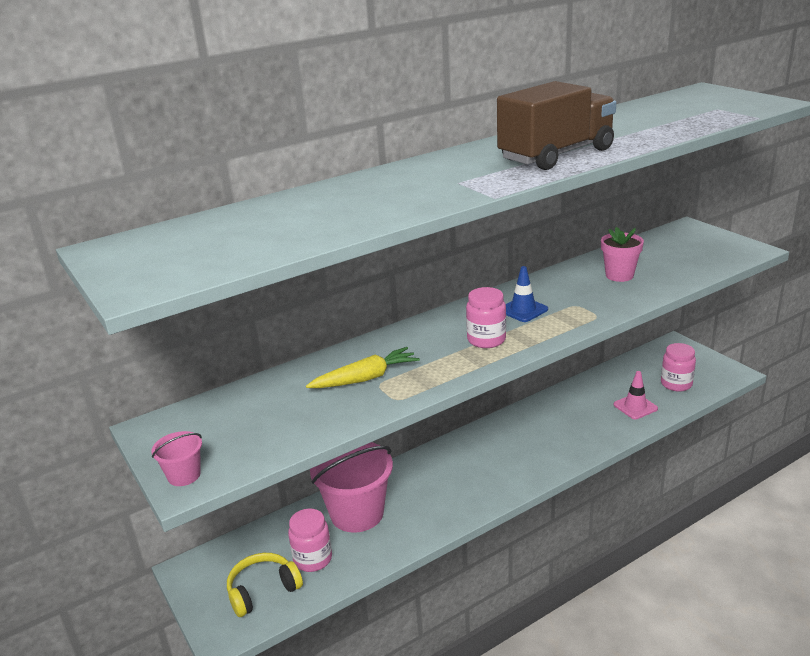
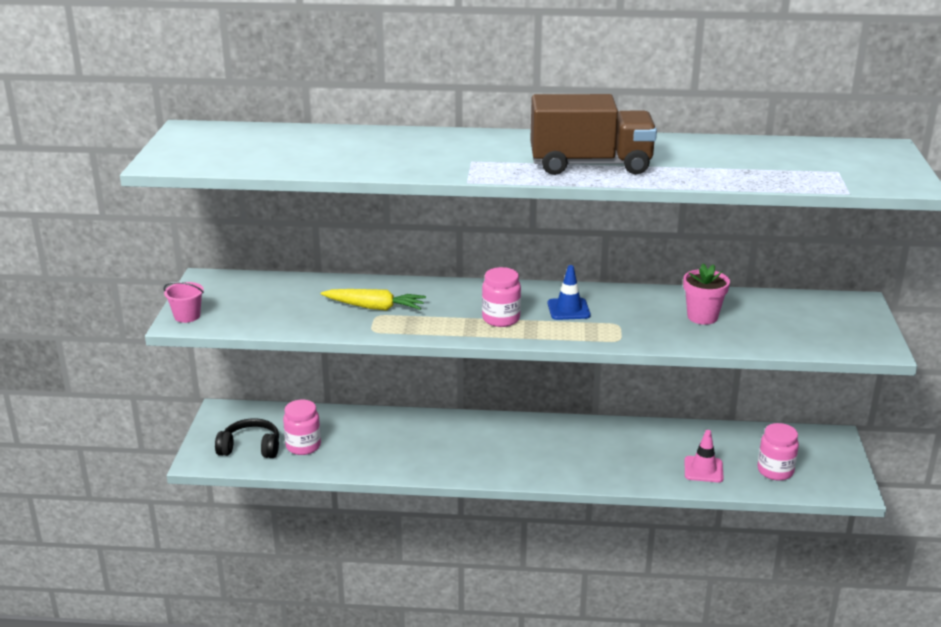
camera: 35 degrees right, 0 degrees up
(263, 590) = (250, 448): yellow headphones -> black headphones
(357, 513) = (368, 433): pink bucket -> none

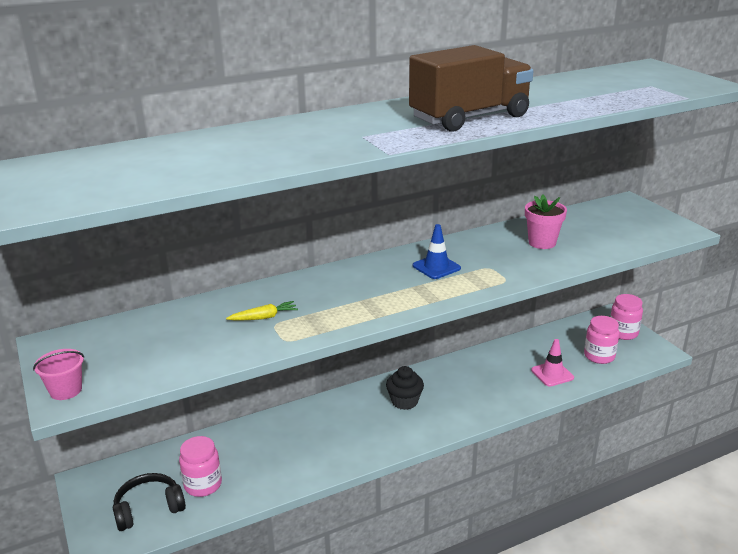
camera: 30 degrees left, 0 degrees up
(374, 307) = (264, 317): yellow carrot -> yellow carrot, size x0.63
(501, 319) = (391, 292): pink jar -> pink jar (623, 333)
(530, 442) = (404, 401): none -> black cupcake

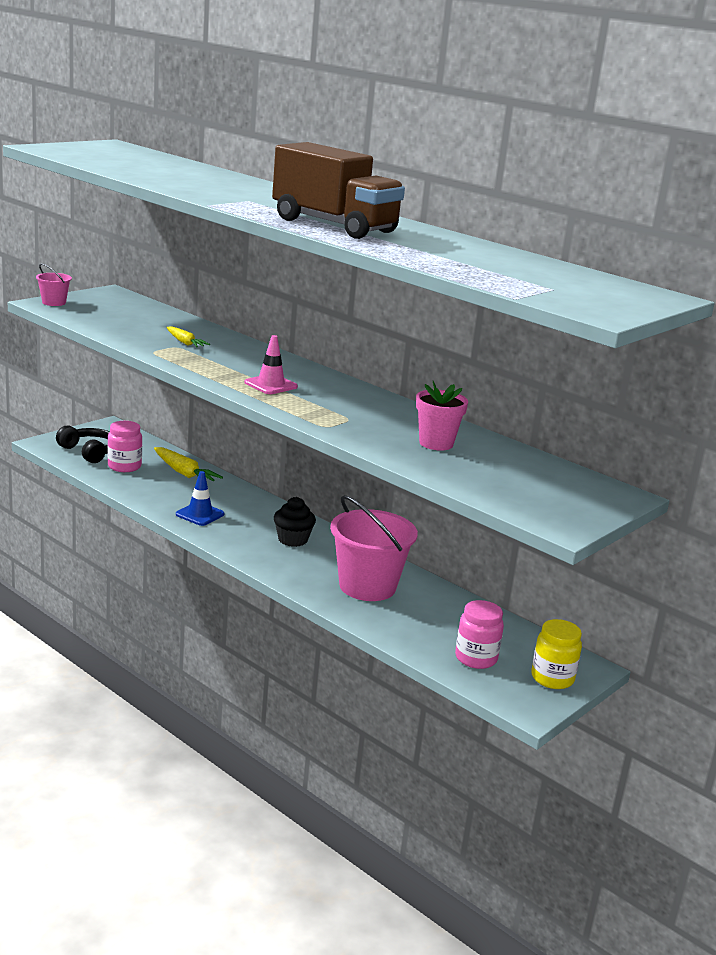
camera: 65 degrees right, 5 degrees down
(241, 443) = (184, 473): none -> yellow carrot
(436, 267) = (329, 397): blue traffic cone -> blue traffic cone (200, 514)
(492, 380) = (367, 586): none -> pink bucket
(552, 374) = (408, 624): pink traffic cone -> pink traffic cone (271, 385)
(623, 333) = (552, 678): pink jar -> yellow jar

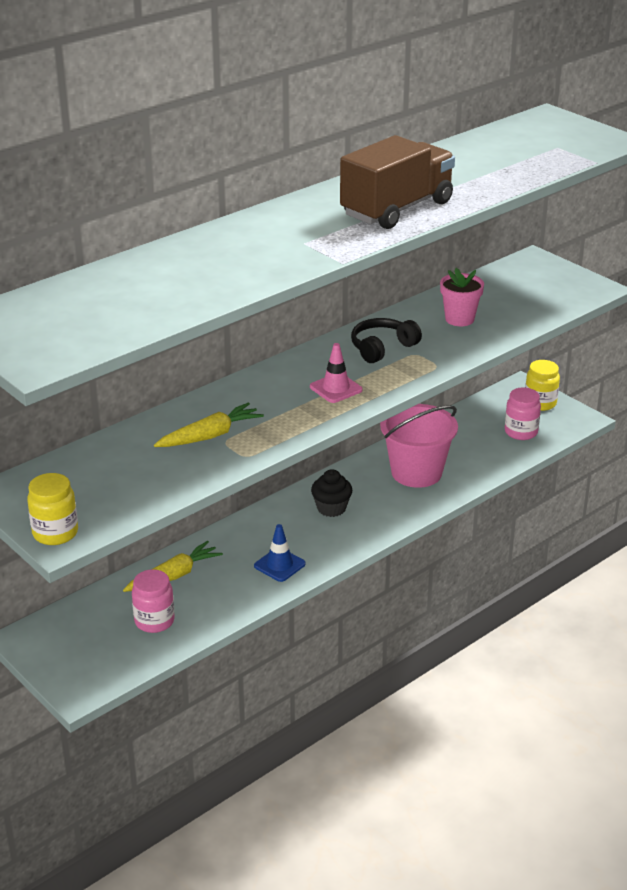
camera: 80 degrees left, 10 degrees up
(54, 302) = (55, 533): pink bucket -> yellow jar
(89, 452) = (109, 652): black headphones -> black headphones (382, 348)
(185, 343) = (210, 436): yellow carrot -> yellow carrot, size x1.59

